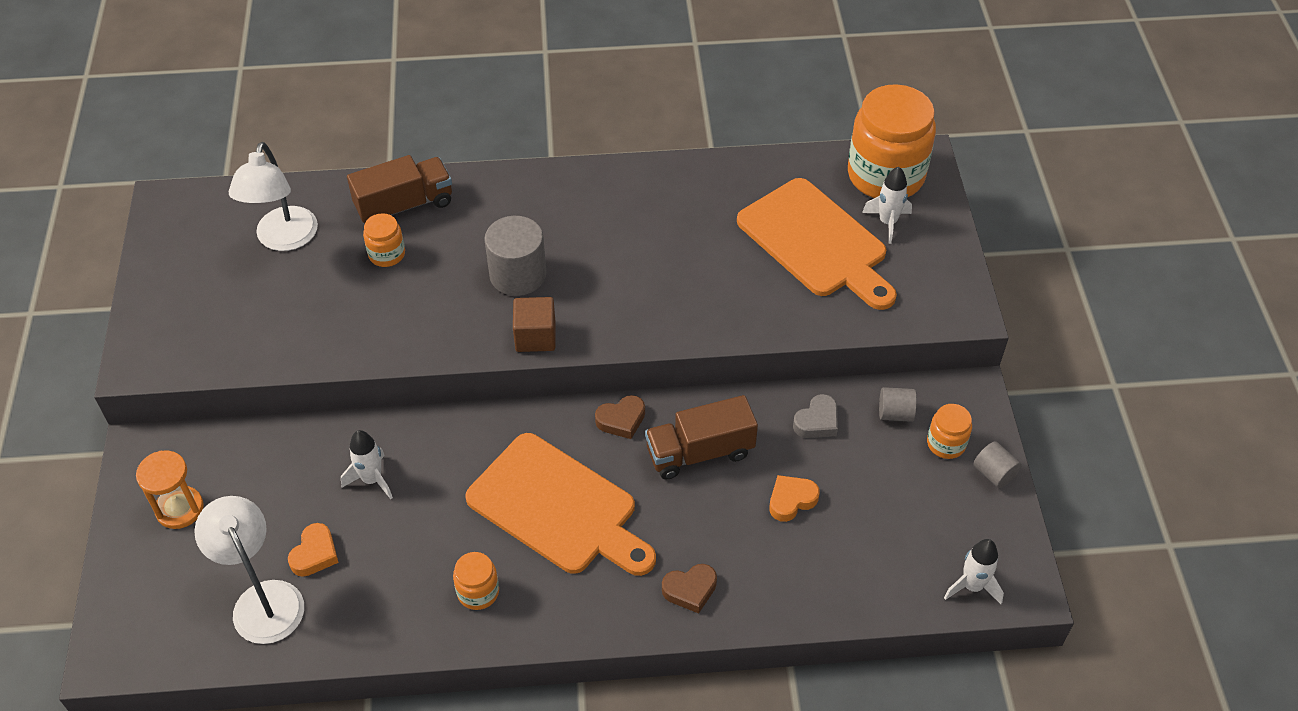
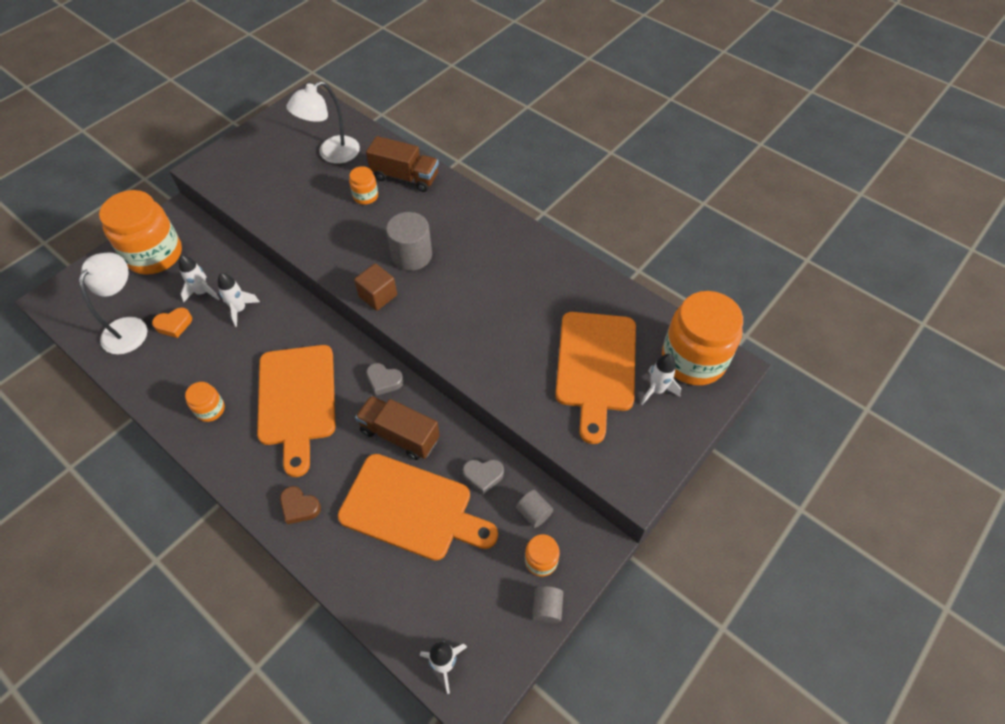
camera: 45 degrees right, 5 degrees up
(180, 509) = (154, 255): orange hourglass -> orange jar
(301, 498) = (202, 292): none -> white rocket
(621, 420) = (384, 381): brown heart -> grey heart
(791, 500) = (411, 508): orange heart -> orange cutting board

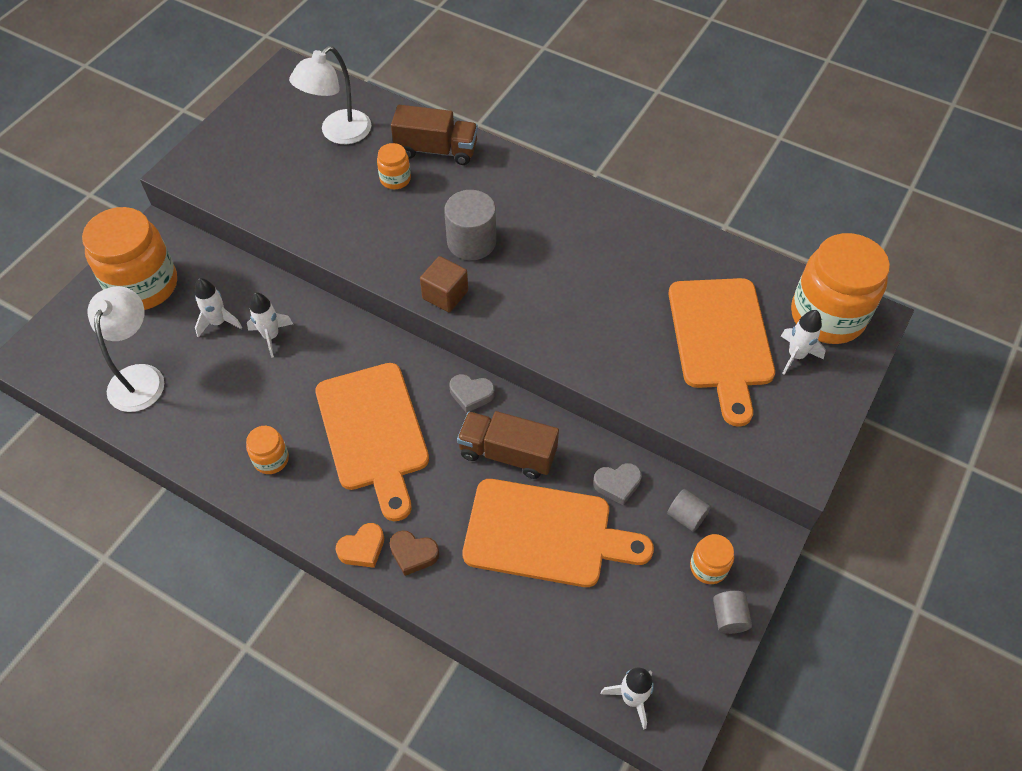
camera: 10 degrees left, 0 degrees up
(174, 325) = (195, 366): orange heart -> orange heart (362, 548)

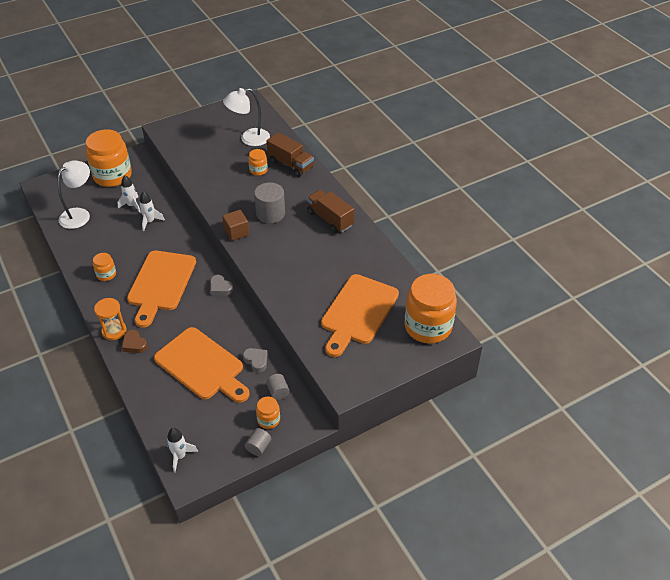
camera: 30 degrees right, 10 degrees down
(362, 548) = (114, 331): orange heart -> orange hourglass
(507, 453) = (215, 322): brown truck -> brown truck (330, 219)
(617, 484) = (256, 361): grey heart -> grey heart turned 150 degrees counterclockwise
(796, 355) = (392, 337): white rocket -> none

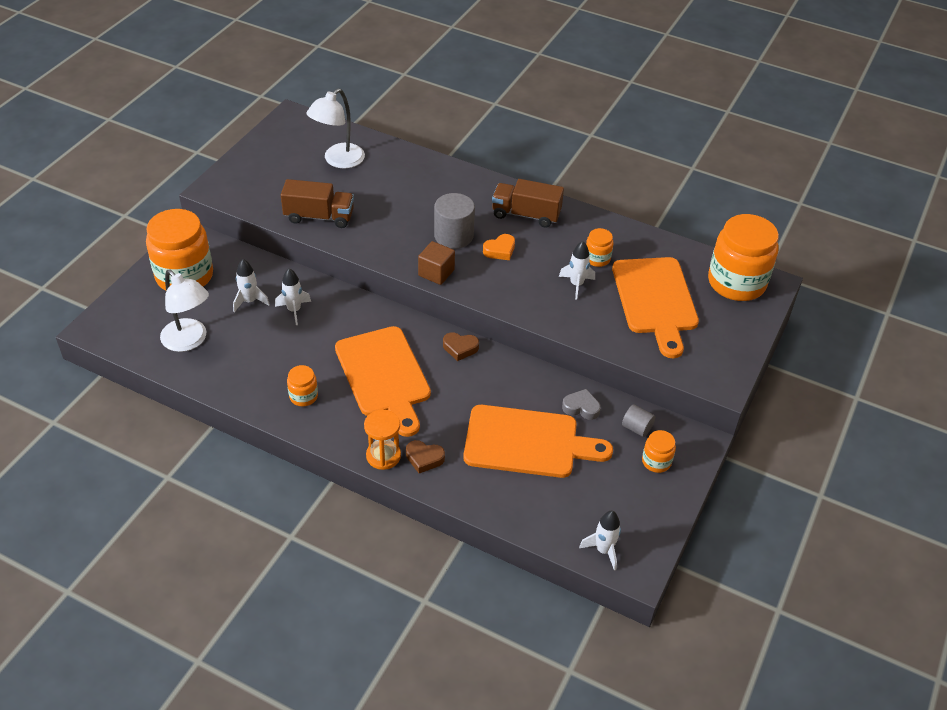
camera: 35 degrees left, 0 degrees up
(79, 214) = (189, 341): white lamp -> white lamp turned 135 degrees clockwise
(220, 288) = (460, 348): grey heart -> brown heart
(258, 170) = (388, 192): orange jar -> orange jar (597, 258)
(258, 447) = (674, 495): grey cylinder -> none
(290, 164) = (419, 172): brown truck -> brown truck (319, 217)
(290, 235) = (500, 250): none -> orange heart
(316, 278) = (576, 284): none -> white rocket

